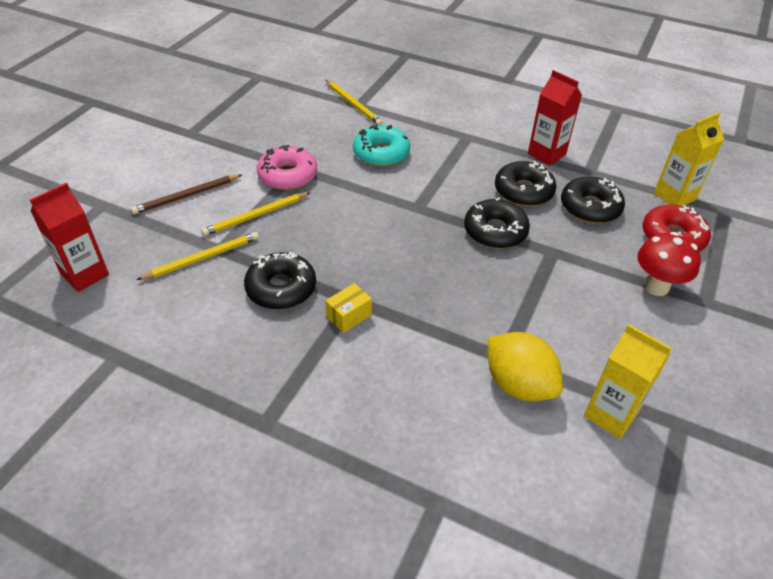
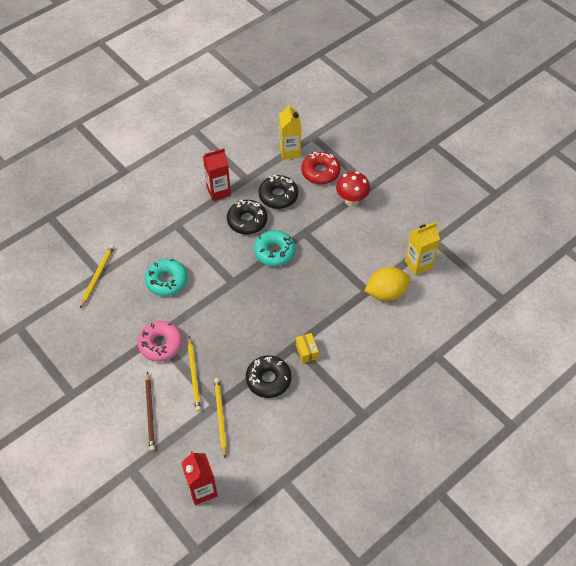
camera: 65 degrees left, 10 degrees up
(353, 104) = (97, 276): yellow pencil -> yellow pencil turned 60 degrees counterclockwise
(495, 231) = (274, 252): black donut -> turquoise donut

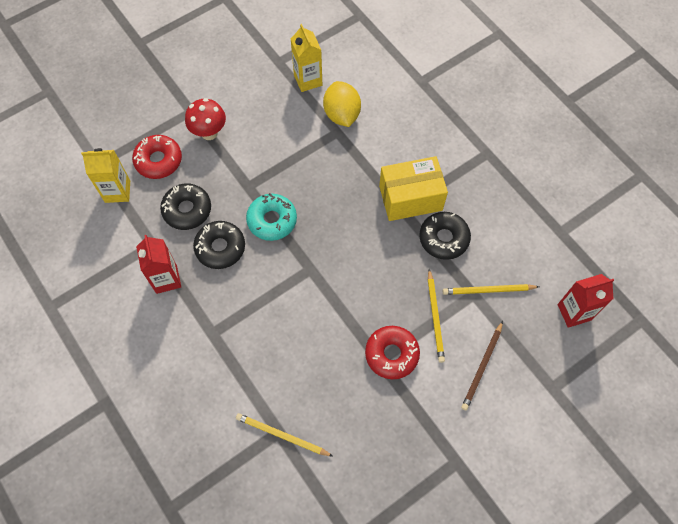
camera: 85 degrees left, 10 degrees up
(150, 412) = (482, 366): brown pencil -> brown pencil turned 120 degrees clockwise
(160, 344) = (391, 354): pink donut -> red donut
(167, 281) = (300, 346): turquoise donut -> none
(194, 375) = (435, 317): yellow pencil -> yellow pencil turned 90 degrees clockwise
(306, 351) = (410, 198): yellow box -> yellow box, size x2.23

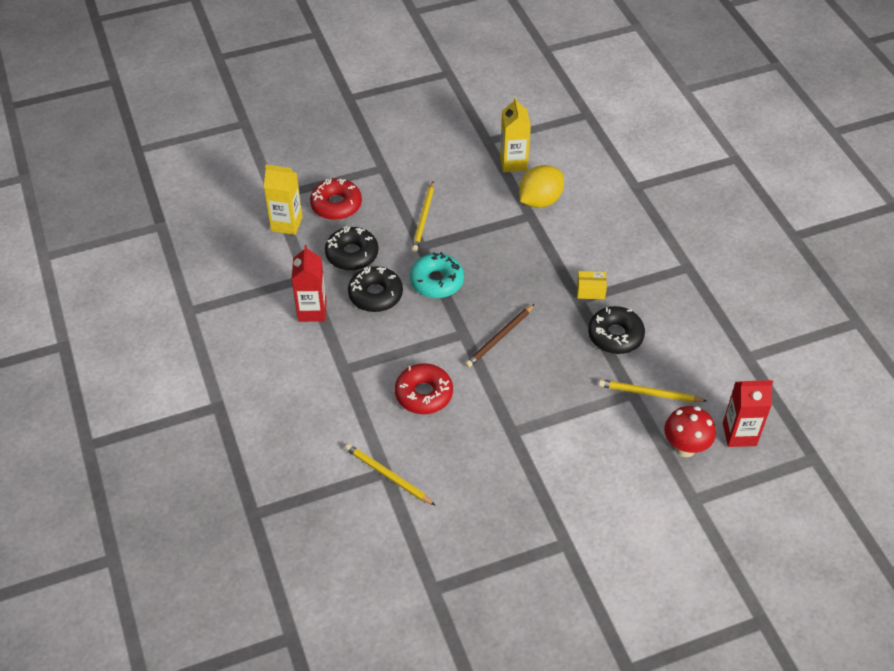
camera: 15 degrees right, 15 degrees down
(209, 133) = (395, 190): red mushroom -> red mushroom (685, 448)
(342, 114) = (540, 201): yellow lemon -> yellow lemon turned 45 degrees clockwise
(391, 354) = (526, 429): red donut -> red donut (424, 394)
(410, 198) = (590, 291): yellow box -> yellow box, size x0.45
(435, 317) = (583, 405): yellow pencil -> yellow pencil (423, 218)
(482, 366) = (621, 462): brown pencil -> brown pencil (500, 337)

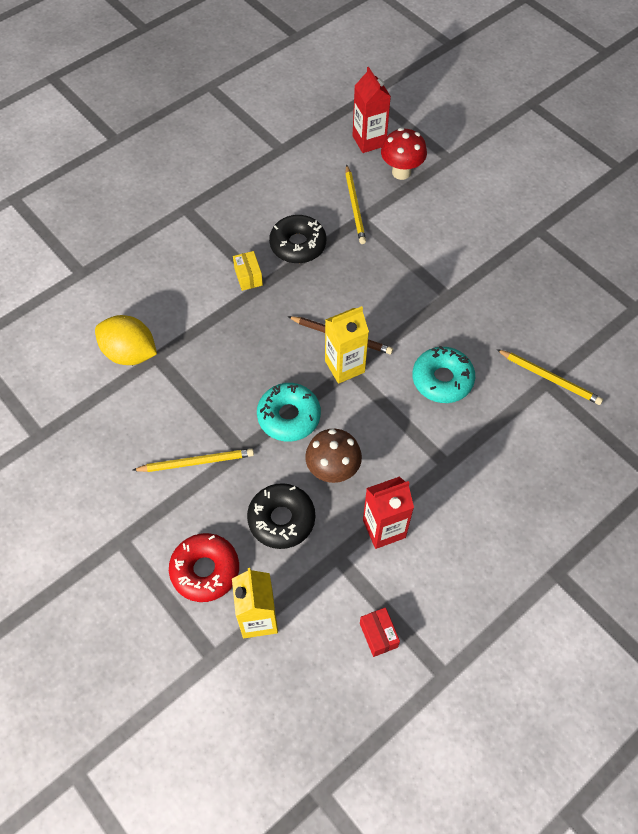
camera: 110 degrees left, 10 degrees up
(237, 283) = (378, 635): none -> red box
(375, 295) = (333, 471): black donut -> brown mushroom
(388, 476) = (549, 378): yellow pencil -> yellow pencil turned 75 degrees counterclockwise
(424, 394) = (442, 379): red donut -> turquoise donut
(513, 163) = (73, 396): yellow carton -> yellow carton (344, 366)

